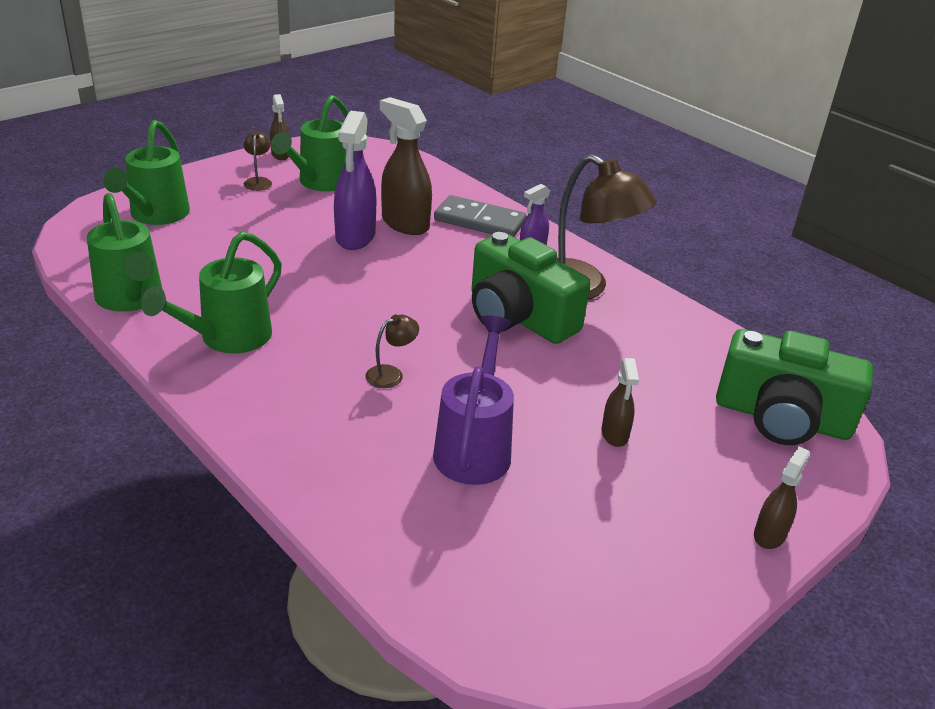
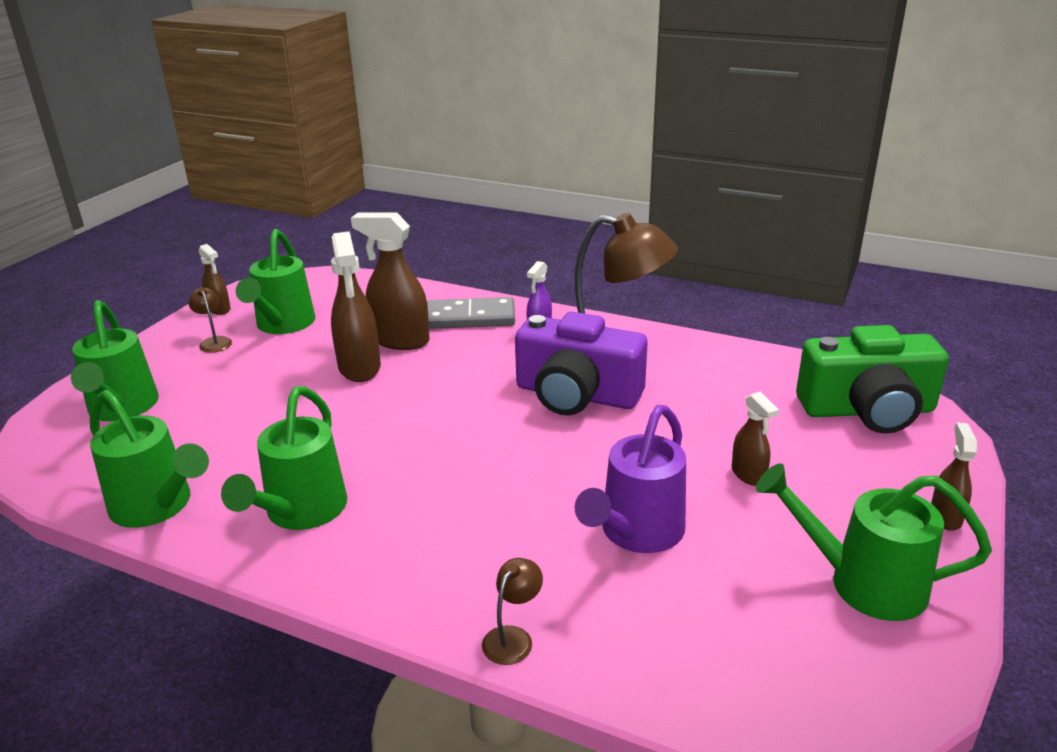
camera: 20 degrees left, 5 degrees down
(355, 237) = (359, 367): purple spray bottle -> brown spray bottle
(391, 374) = (500, 490): brown lamp -> brown lamp (513, 637)
(474, 447) = (636, 533): purple watering can -> purple watering can turned 135 degrees counterclockwise
(518, 317) = (576, 395): green camera -> purple camera
(637, 558) = (862, 583): none -> green watering can

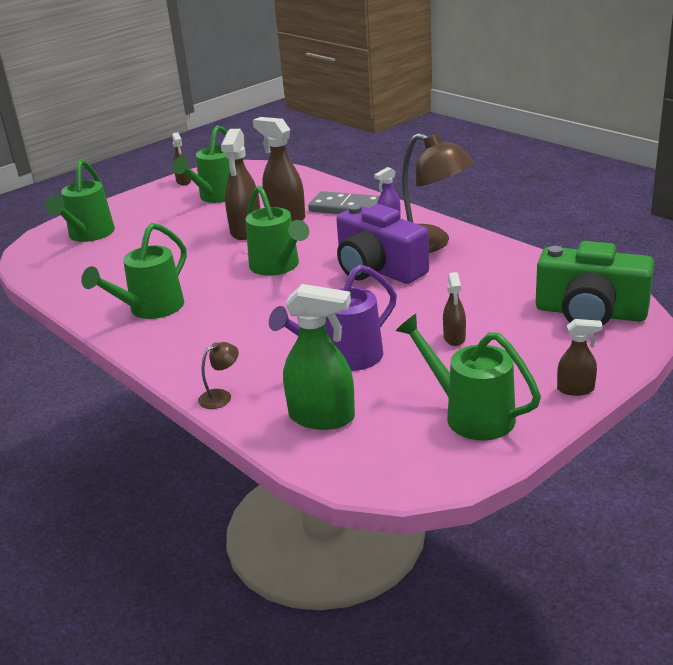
camera: 25 degrees right, 0 degrees up
(157, 507) = (75, 292): green watering can -> green watering can (278, 267)
(214, 342) = (167, 202): brown lamp -> none
(683, 637) = (322, 417): none -> green spray bottle
(945, 516) = (576, 389): brown spray bottle -> brown spray bottle turned 60 degrees clockwise

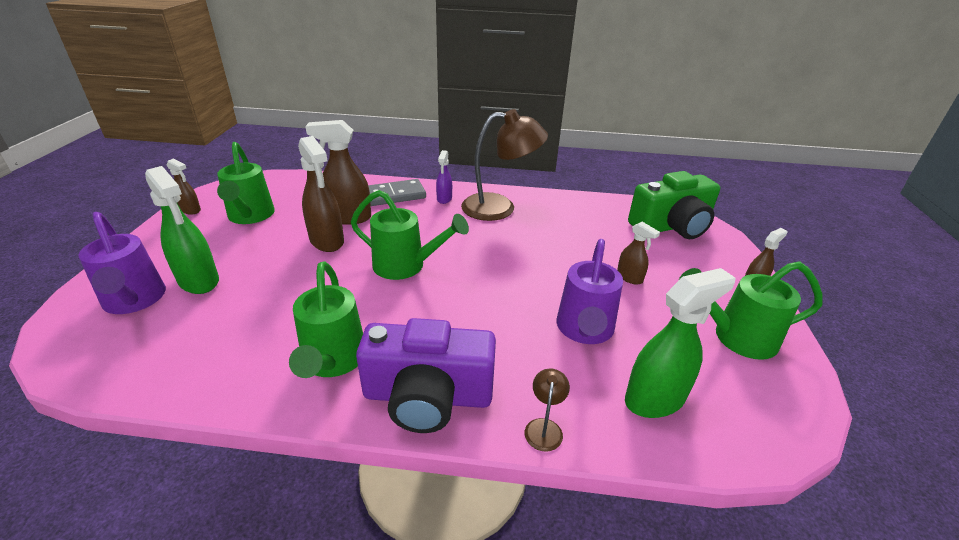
camera: 45 degrees left, 5 degrees up
(88, 235) = (134, 301): green watering can -> purple watering can
(134, 234) = (199, 281): none -> green spray bottle
(378, 269) = (493, 240): purple camera -> purple camera (428, 396)

